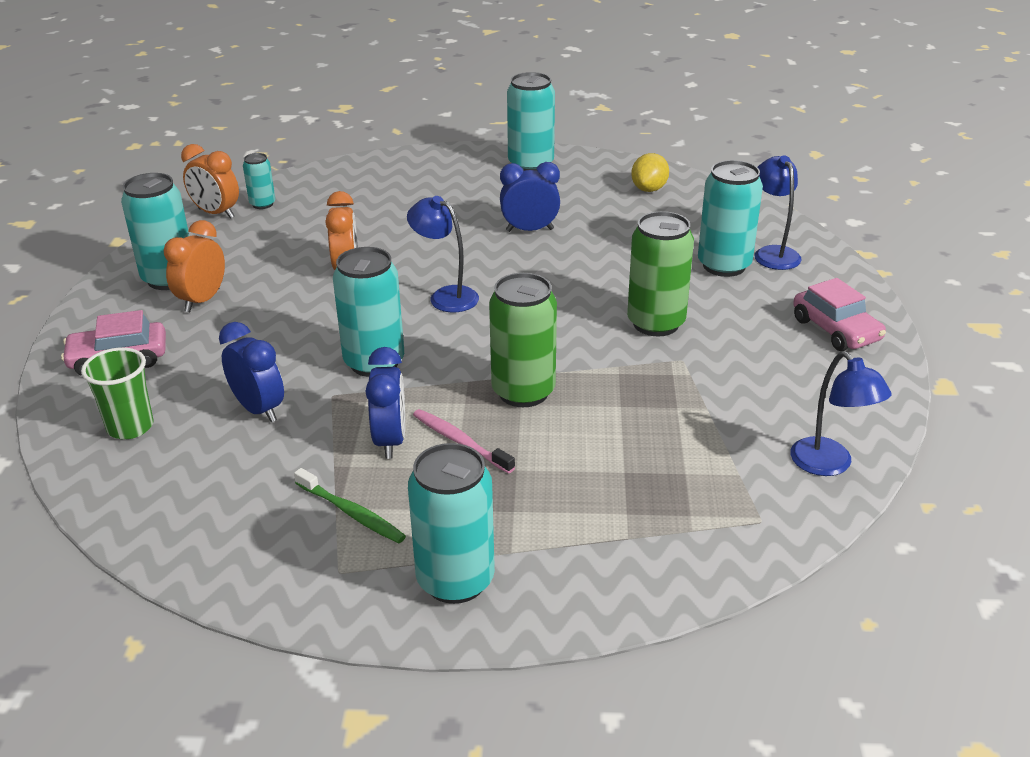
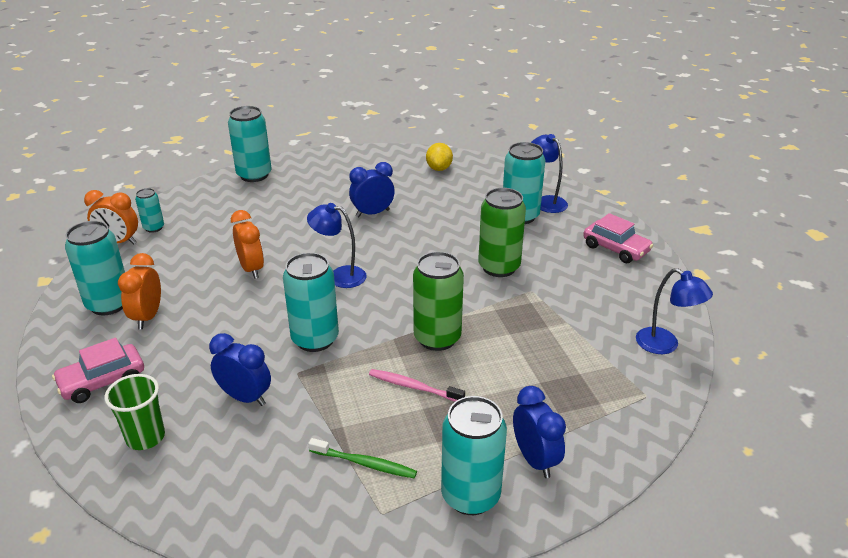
camera: 20 degrees left, 0 degrees up
(390, 440) = (361, 398): blue clock -> blue clock (535, 460)
(531, 165) = (345, 163): turquoise can -> turquoise can (254, 175)

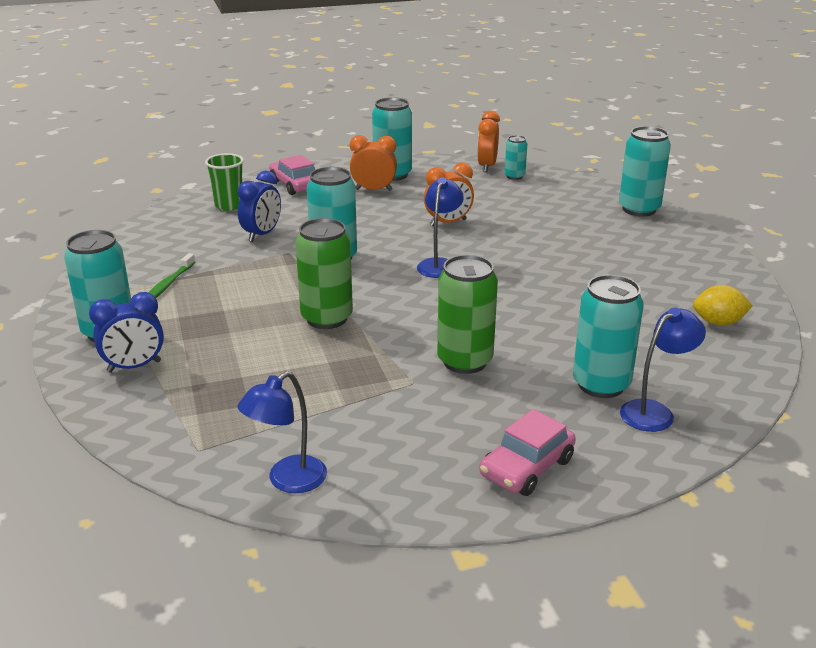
camera: 90 degrees right, 5 degrees down
(372, 213) = (574, 278): blue clock -> none
(414, 387) = (254, 306): pink toothbrush -> none

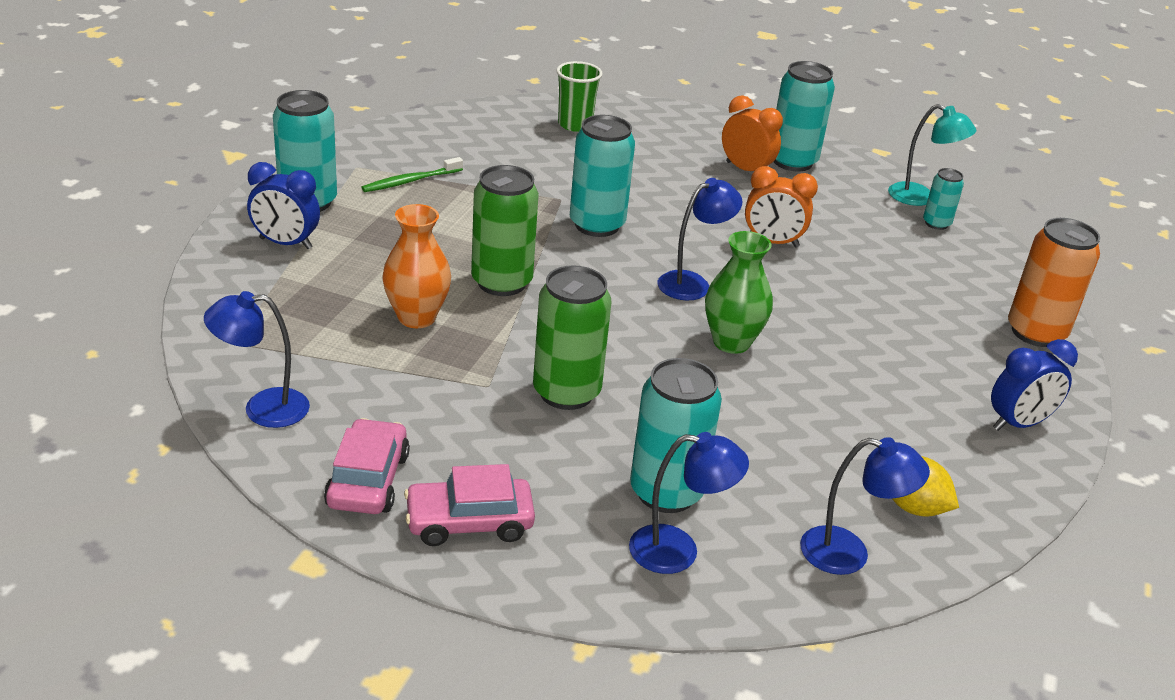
camera: 35 degrees right, 5 degrees up
(262, 234) = (563, 169): blue clock -> blue clock (1018, 424)
(295, 185) = (671, 130): pink car -> pink car (368, 480)
(304, 366) = (416, 317): none -> orange vase
(487, 166) = (920, 198): orange clock -> turquoise lamp
(509, 286) = (731, 342): none -> green vase
(639, 209) = (1036, 332): turquoise can -> orange can
(728, 362) = (849, 554): none -> blue lamp

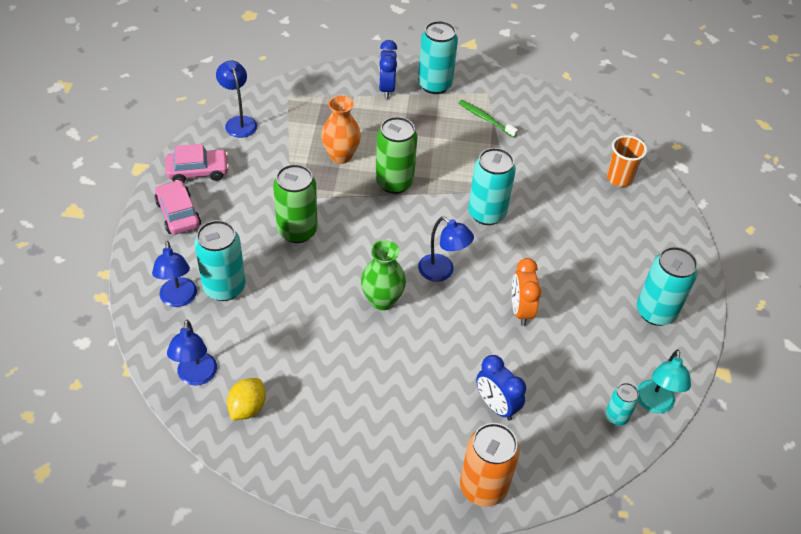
camera: 75 degrees right, 15 degrees up
(575, 125) = (619, 178): green cup -> orange cup
(745, 170) = (620, 284): orange clock -> none
(1018, 424) = (357, 471): blue clock -> blue clock (496, 405)

